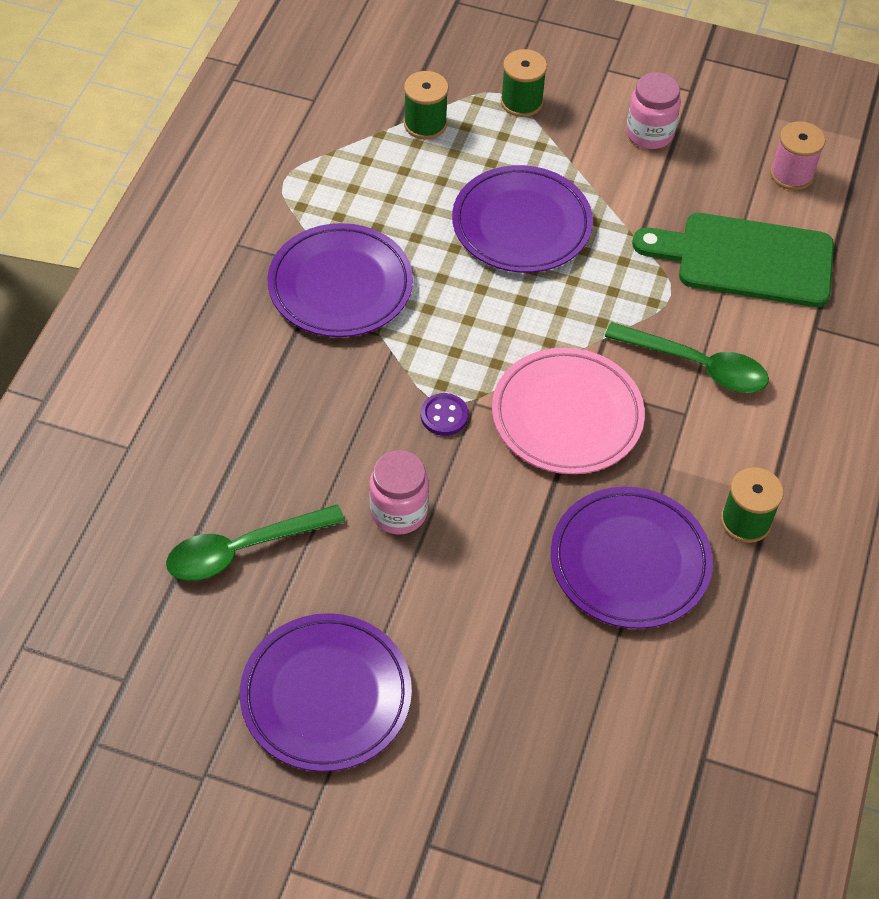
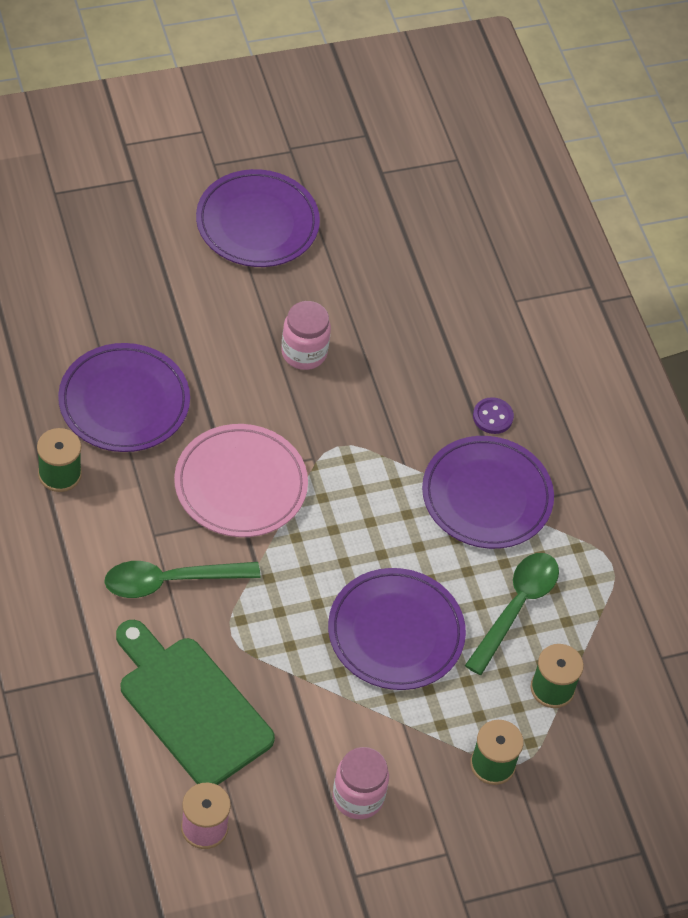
camera: 140 degrees right, 0 degrees up
(243, 550) = (382, 277): green spoon -> green spoon (516, 607)
(444, 416) = (327, 436): purple button -> purple button (492, 417)
(746, 260) = (190, 706): green cutting board -> green cutting board turned 105 degrees counterclockwise

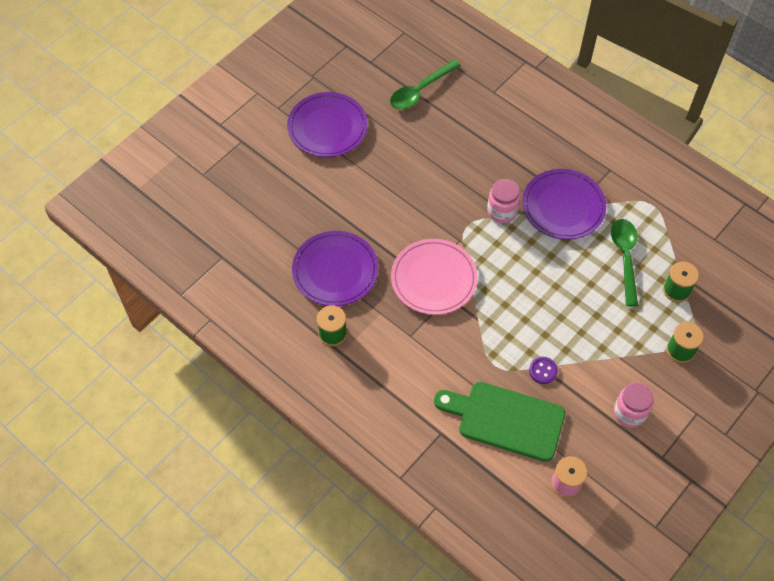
camera: 25 degrees left, 5 degrees up
(170, 581) = (439, 356): green spoon -> green spoon (420, 91)
(304, 353) = (409, 185): pink jar -> pink jar (502, 211)
(395, 633) = (577, 310): purple plate -> none
(492, 417) = (532, 162): purple button -> purple button (543, 371)

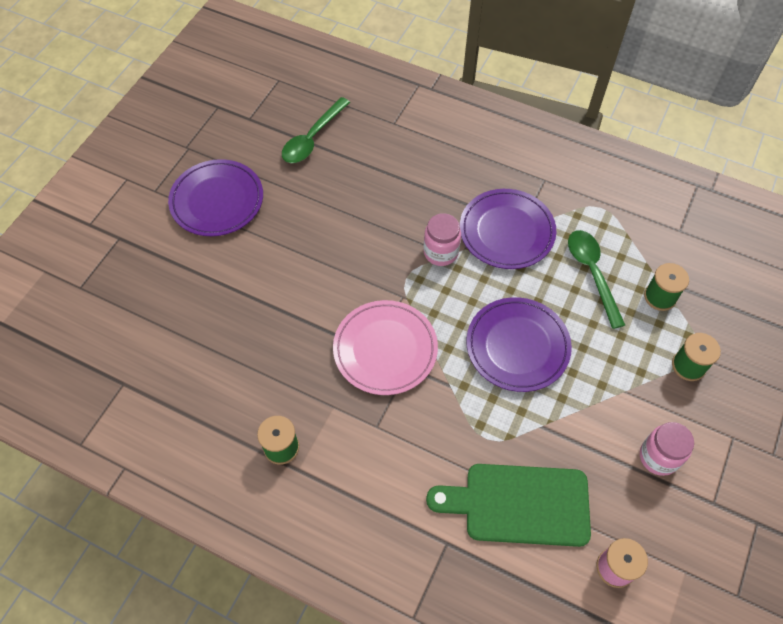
camera: 15 degrees left, 0 degrees up
(335, 271) = (266, 367): purple plate -> purple plate (517, 346)
(543, 371) = (543, 430): purple button -> none

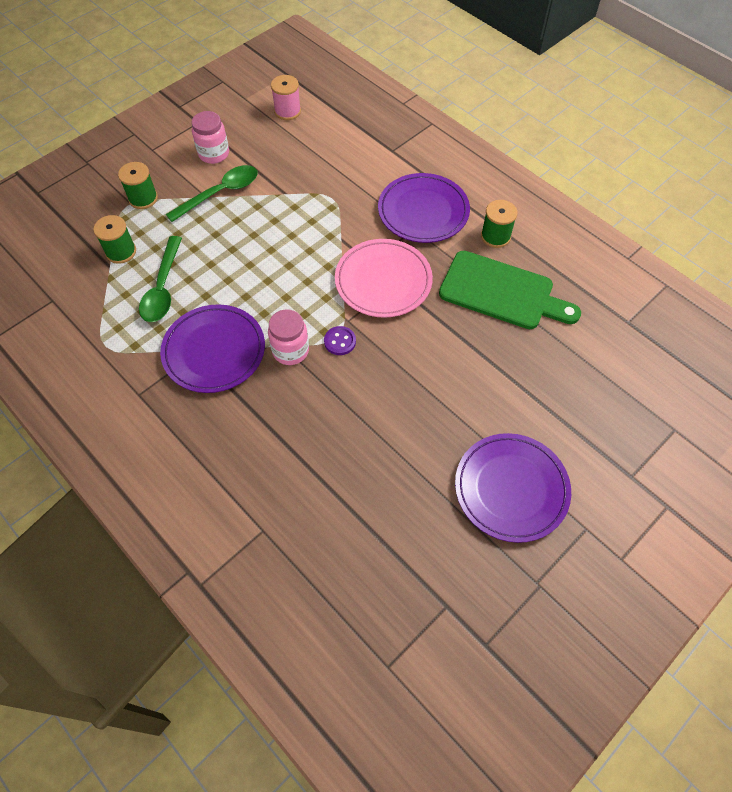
camera: 160 degrees left, 0 degrees up
(312, 138) = (372, 542): green spoon -> green spoon (220, 193)
(401, 274) = (340, 341): none -> purple button
(517, 346) = (268, 250): purple plate -> purple plate (423, 211)
(519, 504) = (330, 156): green cutting board -> green cutting board (502, 292)

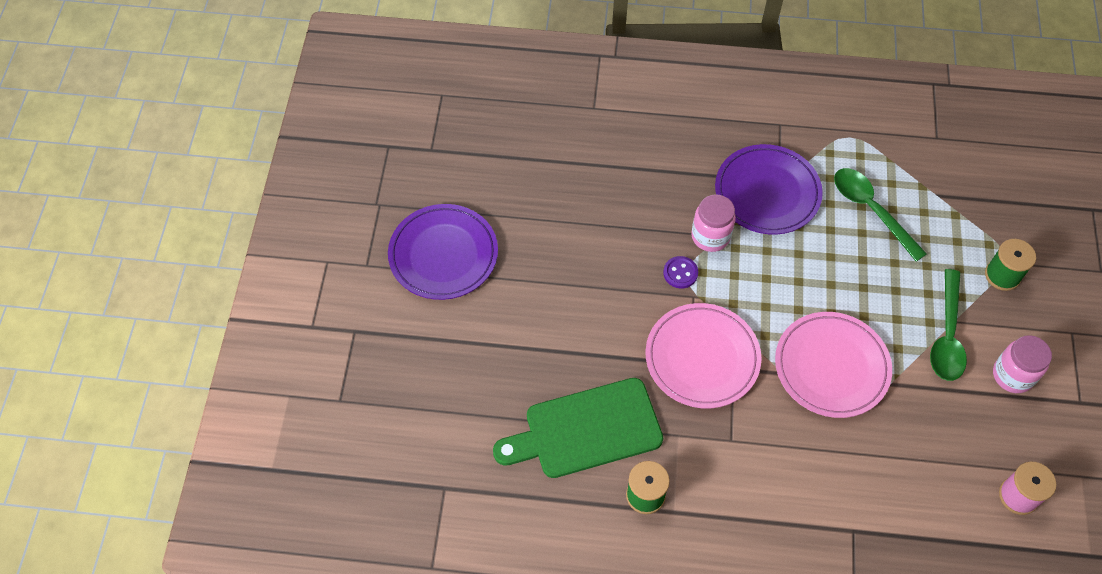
camera: 140 degrees right, 0 degrees up
(121, 252) = (946, 213): green spool -> none
(308, 223) = (831, 367): none -> pink plate
(423, 211) = (742, 470): purple plate -> none

